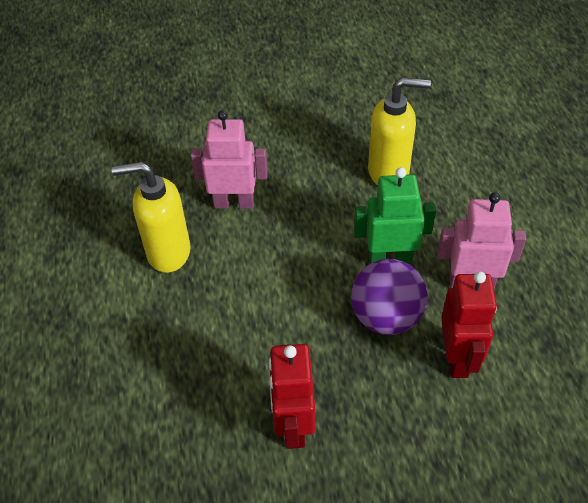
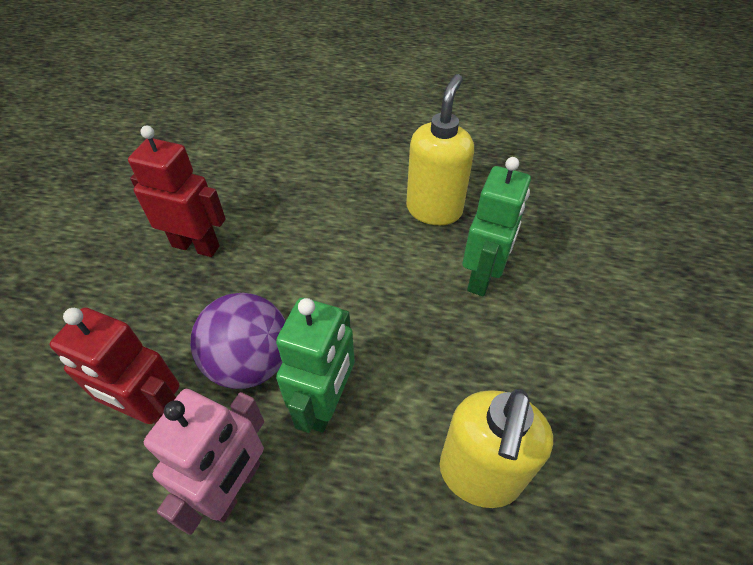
camera: 110 degrees right, 0 degrees up
(234, 203) = (482, 277): pink robot -> green robot

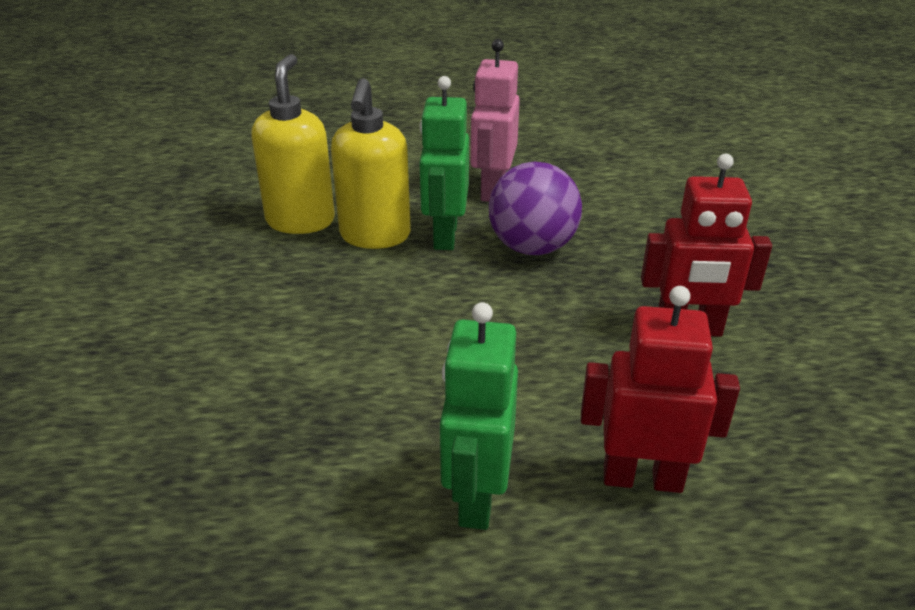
camera: 165 degrees right, 15 degrees down
(154, 412) = (590, 210): red robot -> red robot (642, 478)
(434, 210) = (373, 444): yellow soap dispenser -> yellow soap dispenser (375, 236)
(482, 277) = (293, 361): green robot -> green robot (476, 497)

